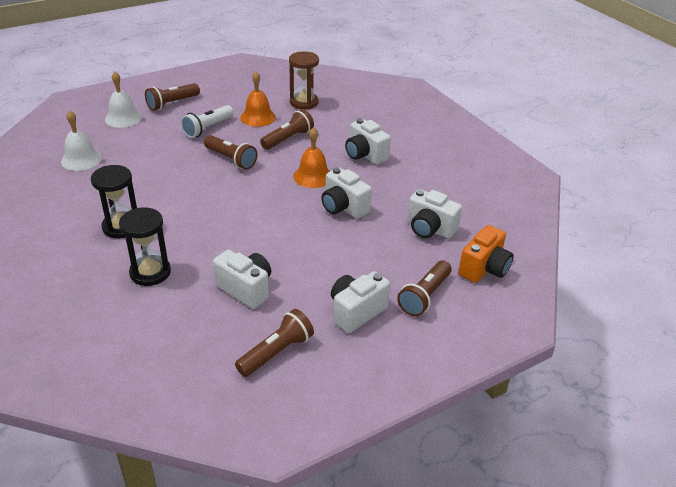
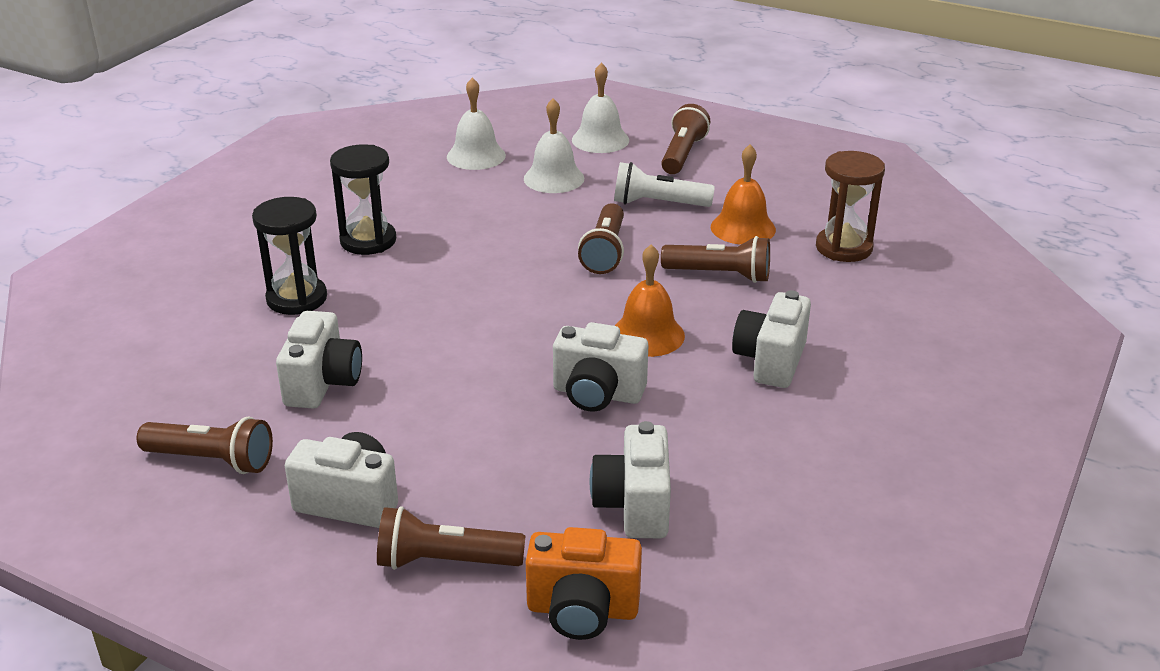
camera: 60 degrees right, 5 degrees down
(141, 146) = (554, 178): none -> white bell
(172, 103) = (682, 154): brown flashlight -> brown flashlight turned 90 degrees clockwise
(343, 207) = (597, 394): white camera -> white camera turned 90 degrees counterclockwise

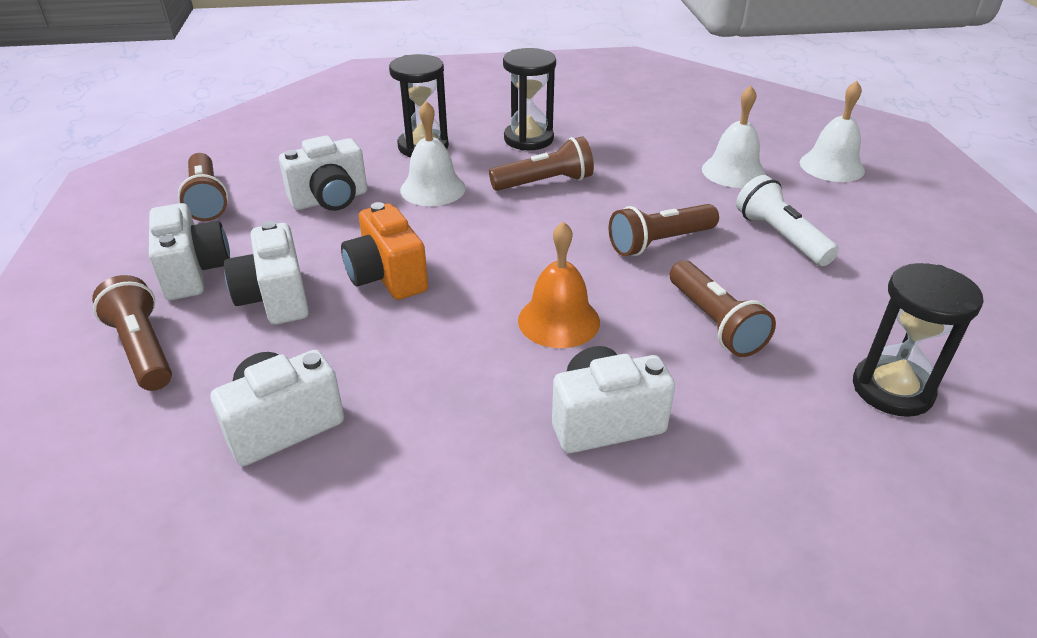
camera: 55 degrees right, 5 degrees up
(476, 156) = (708, 127): white bell -> white bell (433, 189)
(582, 610) = (109, 457): orange camera -> orange camera (387, 277)
(597, 394) = (436, 330): white camera -> white camera (275, 298)
(682, 154) = (886, 215): brown flashlight -> brown flashlight (545, 182)
(743, 228) = (819, 302): orange bell -> none
(843, 248) = (892, 389): brown hourglass -> black hourglass

